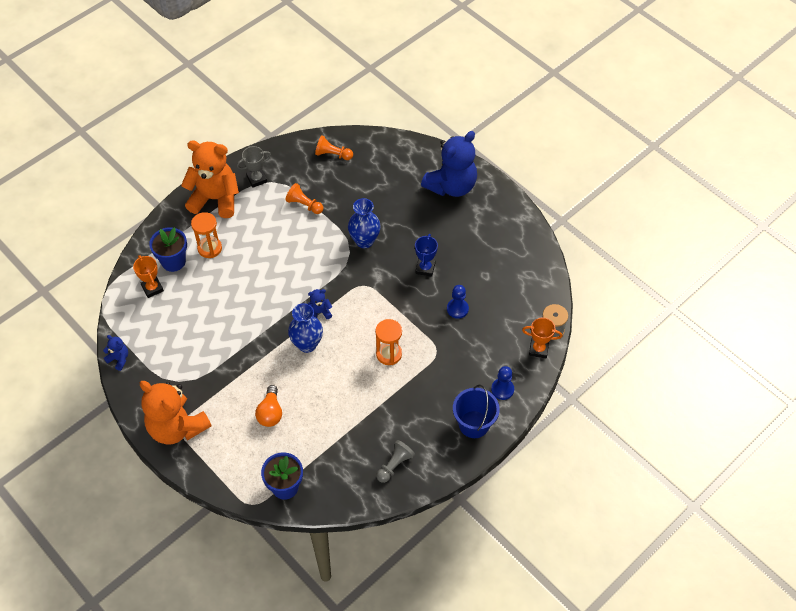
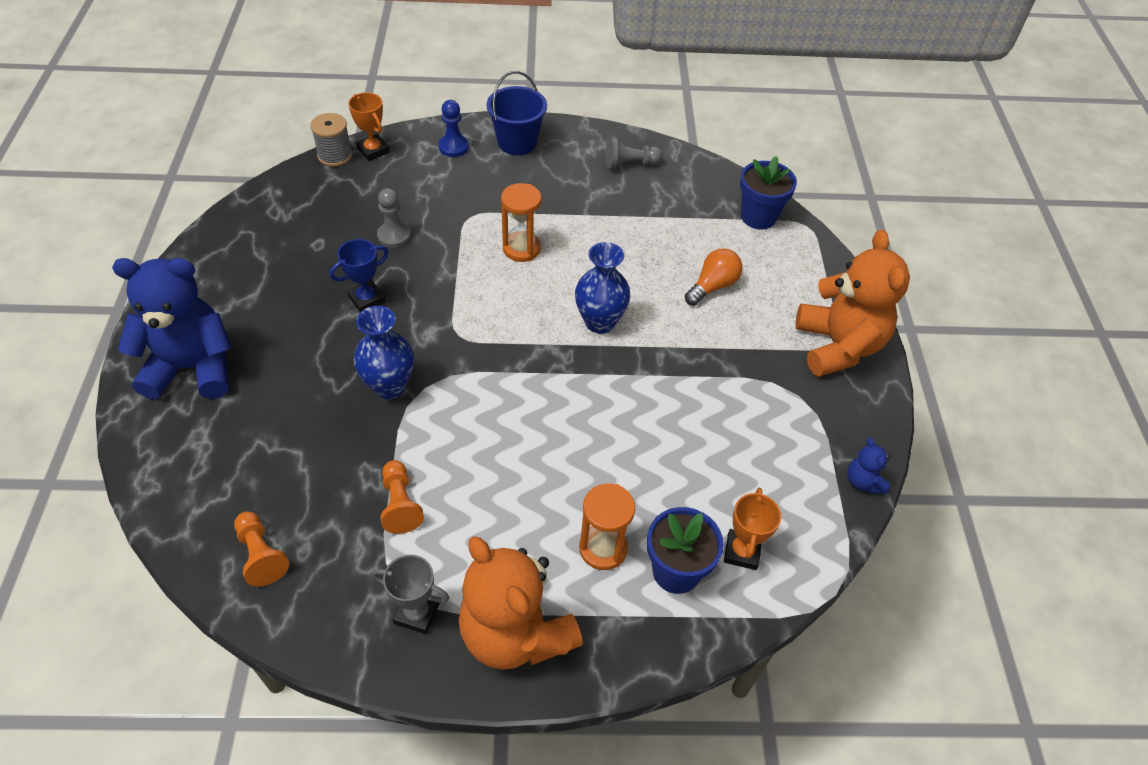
camera: 140 degrees left, 5 degrees down
(319, 312) = (547, 345): blue teddy bear -> none
(457, 309) = (394, 236): blue pawn -> grey pawn

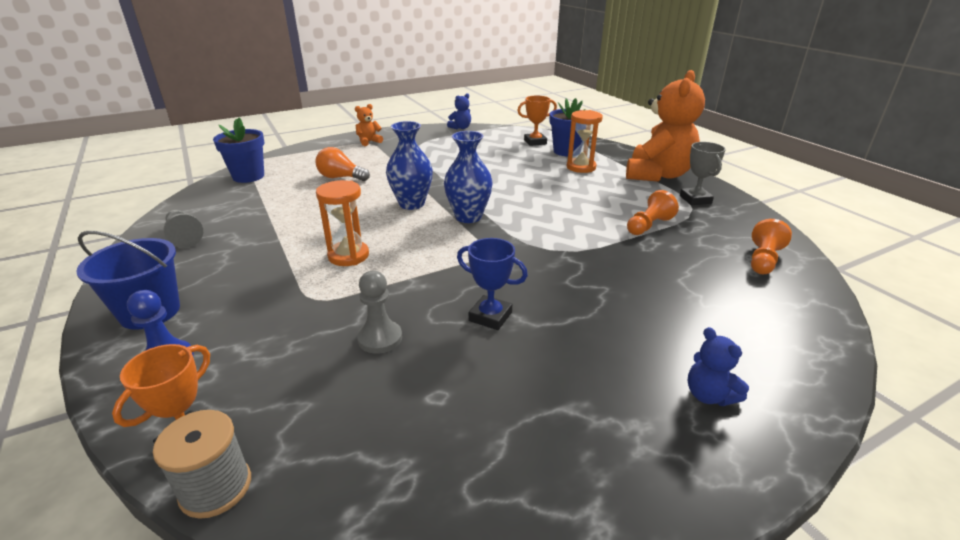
camera: 115 degrees left, 20 degrees down
(192, 368) = (709, 395): blue teddy bear -> blue teddy bear, size x0.42
(389, 386) = (569, 264): blue vase -> blue vase (468, 217)
(838, 346) = (369, 142): orange teddy bear -> orange teddy bear, size x0.42

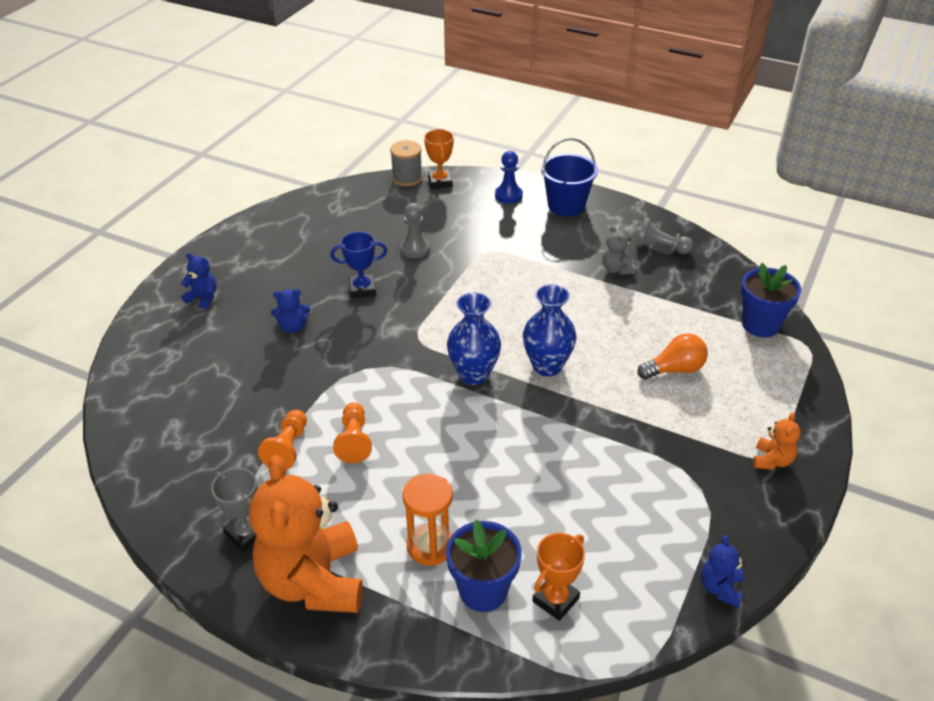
camera: 145 degrees right, 10 degrees up
(249, 236) = (616, 269): none -> grey teddy bear
(348, 256) = (515, 288): orange hourglass -> none
(598, 308) = (293, 327): none -> blue teddy bear
(763, 260) = (163, 445): orange pawn -> orange pawn (354, 441)

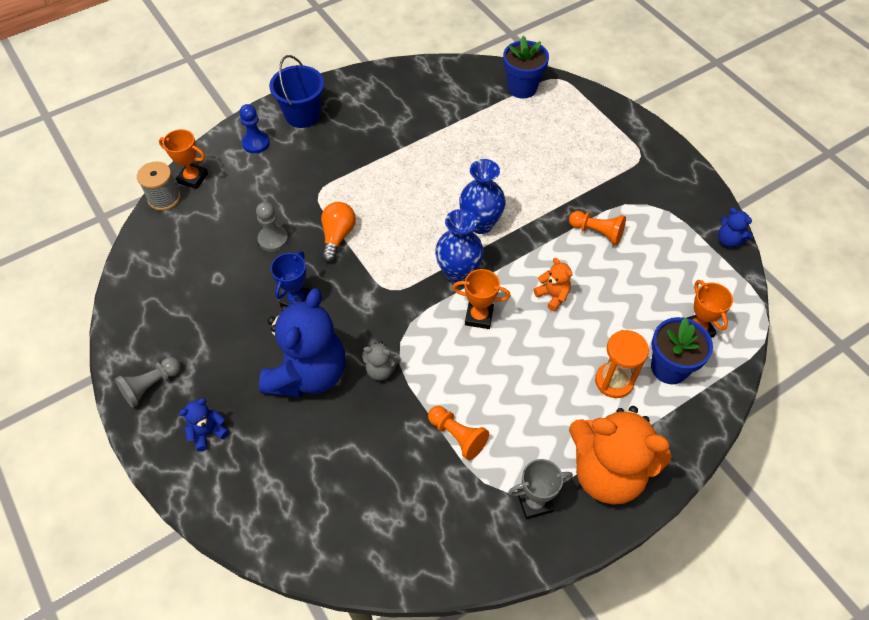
camera: 60 degrees left, 15 degrees up
(293, 327) = (308, 374): blue teddy bear -> blue teddy bear, size x2.35
(354, 441) = (479, 385): orange pawn -> orange pawn (597, 232)
(433, 409) = (479, 317): none -> orange trophy
(616, 269) = (405, 128): grey teddy bear -> grey teddy bear (381, 370)
(660, 248) = (401, 91): grey pawn -> grey pawn (151, 386)
(674, 369) = (533, 156): orange light bulb -> orange light bulb (337, 236)
(772, 460) = (644, 156): orange teddy bear -> orange teddy bear (553, 295)

